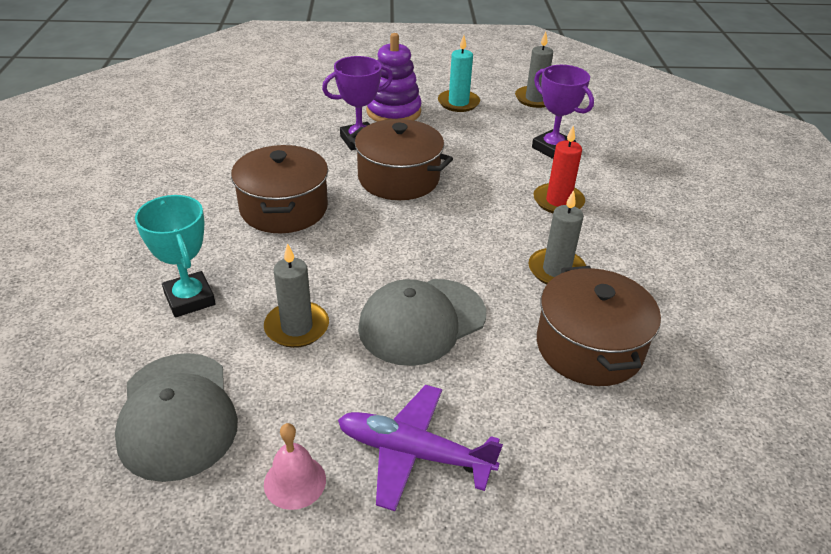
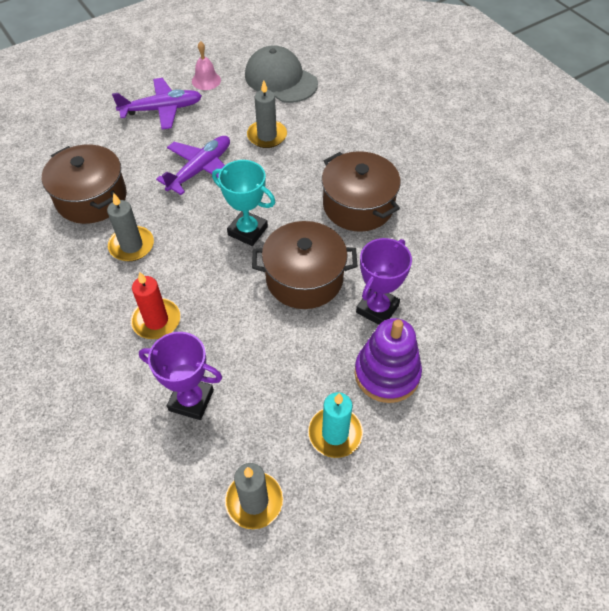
camera: 150 degrees right, 15 degrees up
(189, 299) = (340, 124): turquoise trophy -> turquoise trophy (247, 231)
(422, 321) = (200, 169): grey cap -> purple plane

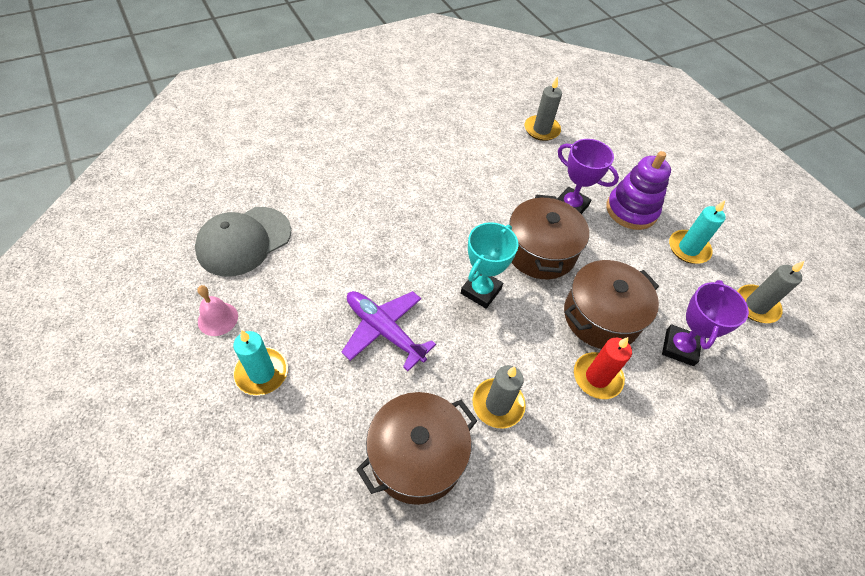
camera: 90 degrees left, 0 degrees up
(161, 109) = (262, 373): purple plane -> turquoise candle
(267, 136) = (341, 263): grey candle -> grey candle (541, 130)
(358, 205) = (453, 201): brown pot -> brown pot (601, 316)

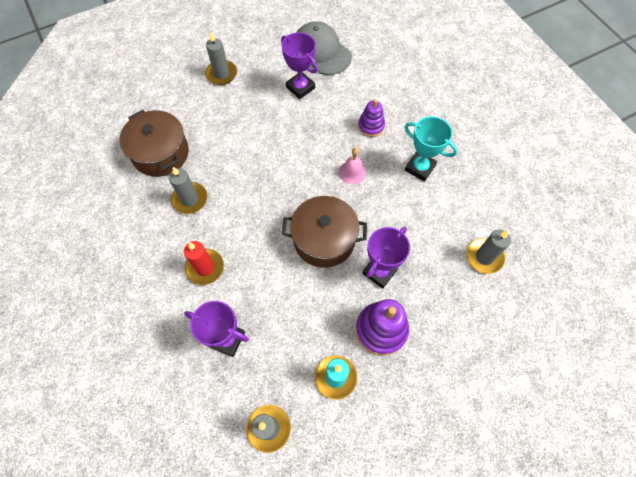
camera: 95 degrees right, 10 degrees up
(218, 319) = (260, 48): pink bell -> pink bell (352, 172)
(262, 373) = (221, 74): turquoise candle -> grey candle
(308, 267) = (300, 87): none -> purple trophy
(381, 198) = (371, 126): none -> purple stacking toy
(384, 331) = (249, 133): purple plane -> none
(481, 291) = (282, 193): turquoise trophy -> turquoise trophy (420, 168)
(601, 316) = (258, 279): brown pot -> none

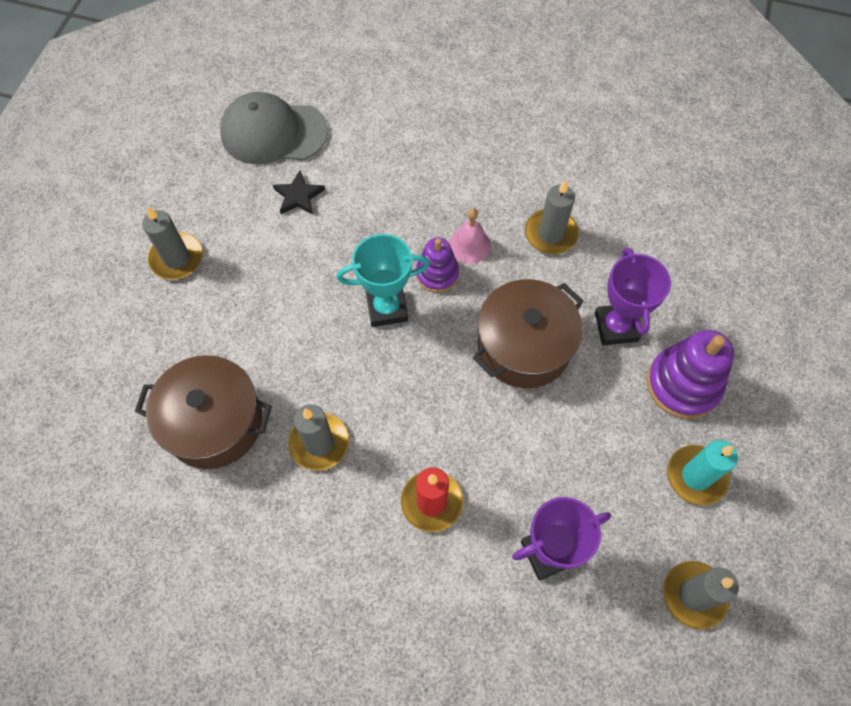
camera: 45 degrees left, 0 degrees up
(300, 87) = (298, 196): purple trophy -> black star
(371, 126) = (431, 176): purple stacking toy -> purple stacking toy (437, 274)
(420, 168) = (533, 180): turquoise trophy -> turquoise trophy (387, 308)
(484, 257) = (693, 220): grey candle -> grey candle (550, 234)

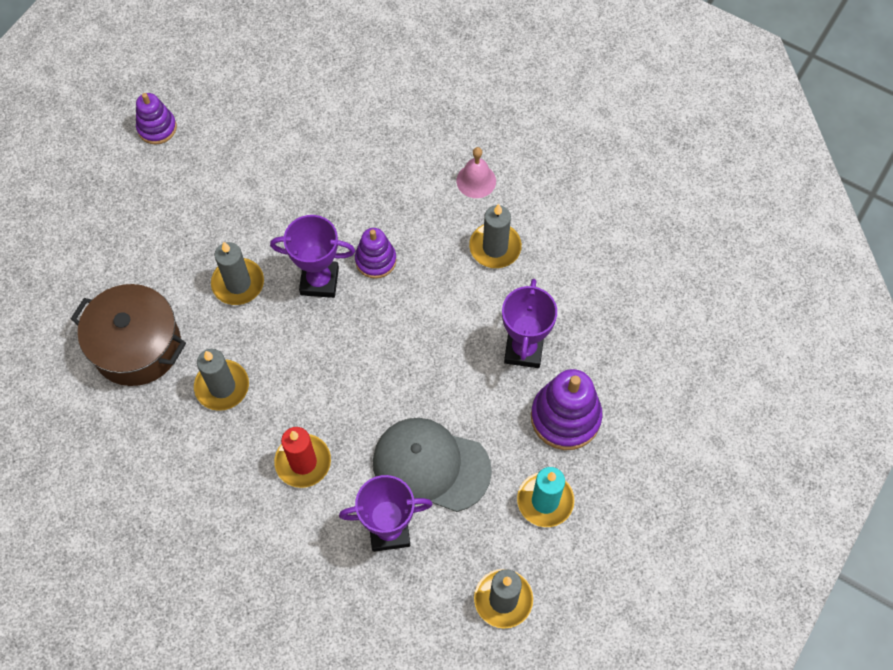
camera: 15 degrees right, 0 degrees up
(171, 195) = (157, 128): none -> purple stacking toy
(177, 258) = (145, 189): grey candle -> grey candle (238, 283)
(273, 132) = (267, 88): grey cap -> grey cap (431, 466)
(298, 196) = (272, 155): black star -> none
(387, 308) = (319, 281): turquoise trophy -> purple trophy
(469, 245) = (415, 240): pink bell -> pink bell (476, 181)
(524, 346) = (432, 346): brown pot -> none

